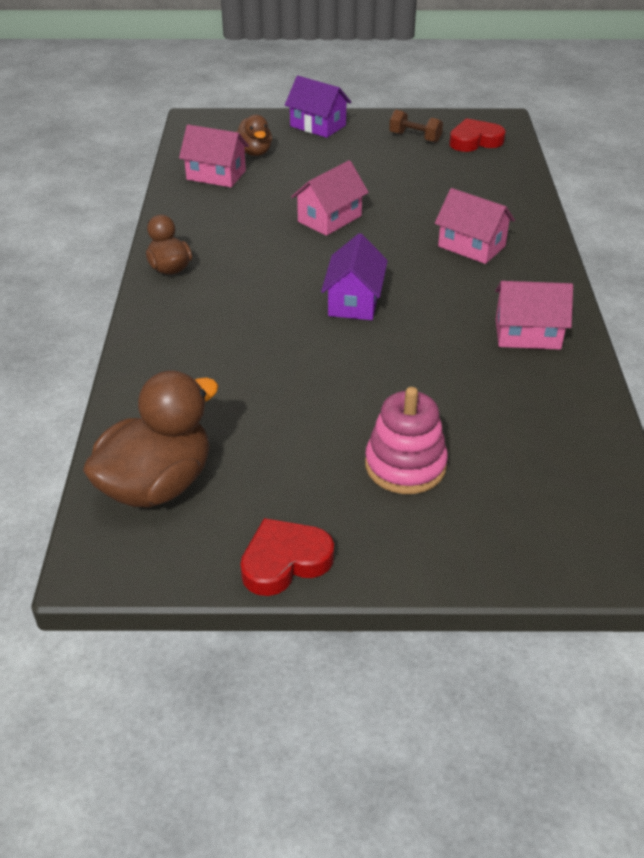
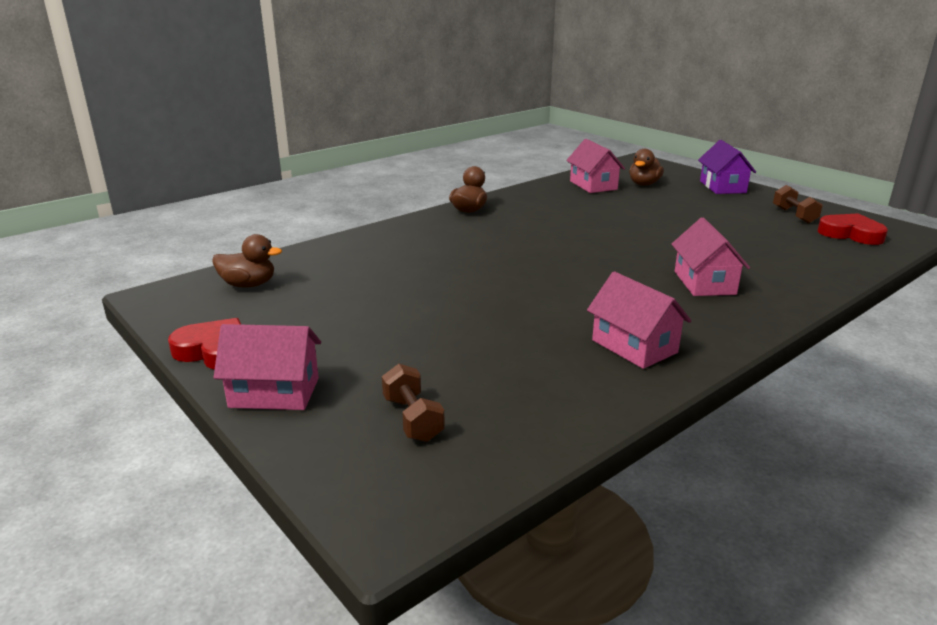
camera: 50 degrees right, 15 degrees down
(157, 485) = (248, 285): brown duck -> brown duck, size x0.56
(329, 219) = (622, 228): pink house -> pink house (274, 392)
(354, 301) = (542, 269): purple house -> none
(405, 465) = (377, 356): pink stacking toy -> none
(522, 492) = (413, 419): none -> brown dumbbell

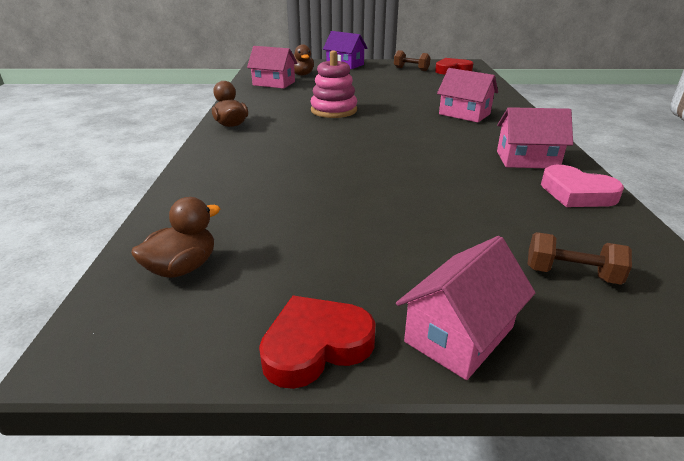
camera: 50 degrees left, 5 degrees up
(579, 229) = (334, 110): none -> pink stacking toy
(591, 390) = (576, 193): none -> pink heart

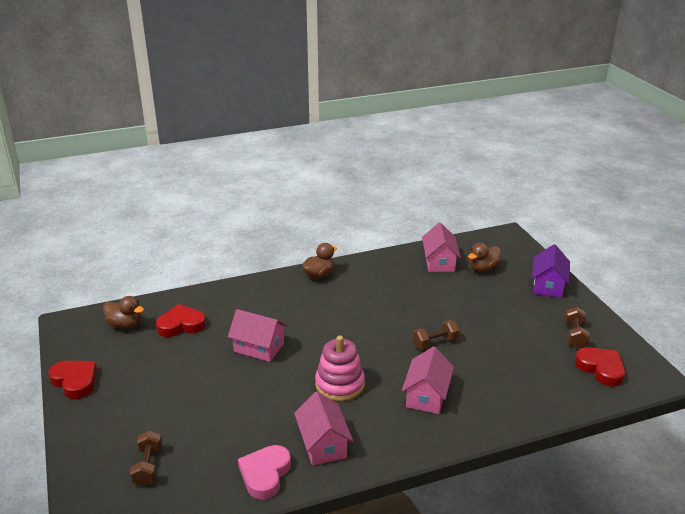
camera: 70 degrees right, 0 degrees up
(239, 215) = (181, 325): none -> red heart
(334, 110) = (384, 315): pink stacking toy -> pink stacking toy (340, 384)
(392, 101) = (435, 343): none -> brown dumbbell
(459, 334) = (88, 425): pink house -> pink house (259, 347)

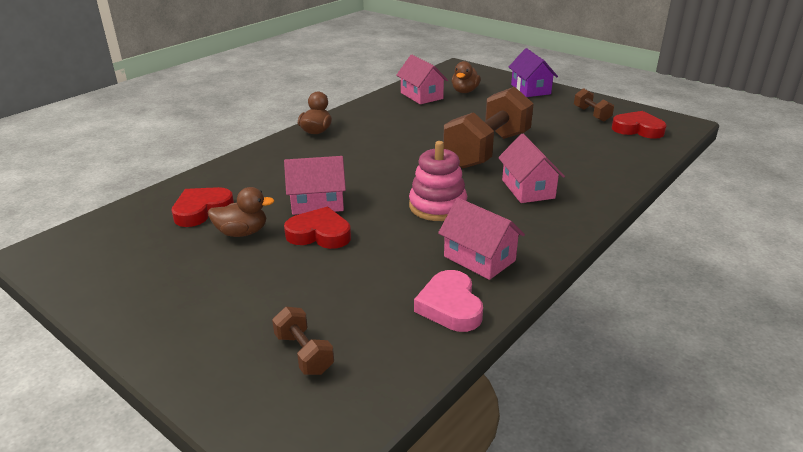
camera: 30 degrees left, 0 degrees up
(75, 381) = (109, 305): red heart -> red heart (319, 234)
(125, 325) = (126, 231): brown duck -> brown duck (242, 232)
(435, 343) = (487, 150): brown dumbbell -> brown dumbbell, size x2.23

